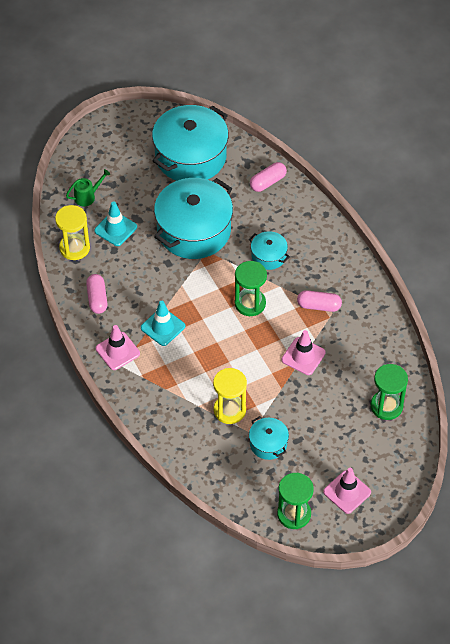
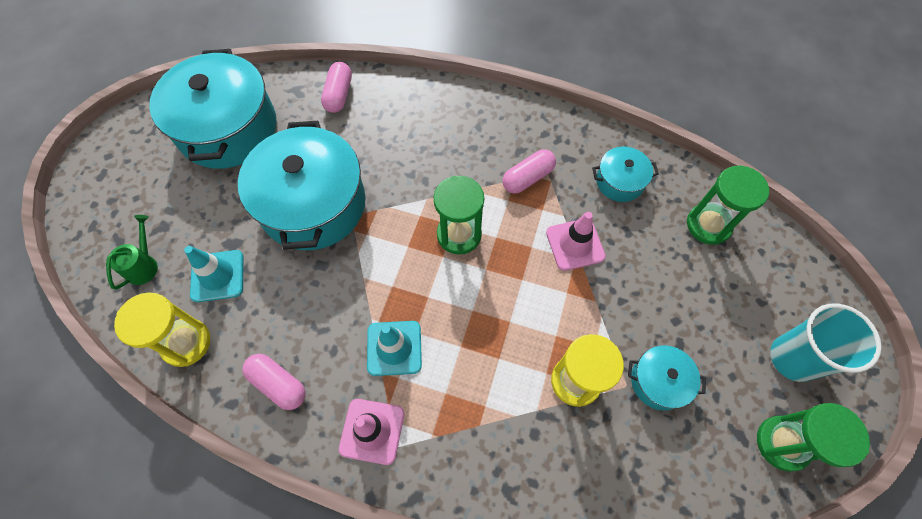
camera: 45 degrees left, 10 degrees up
(268, 256) = (421, 168): turquoise pot -> turquoise pot (619, 181)
(347, 492) = (793, 358): pink traffic cone -> turquoise cup

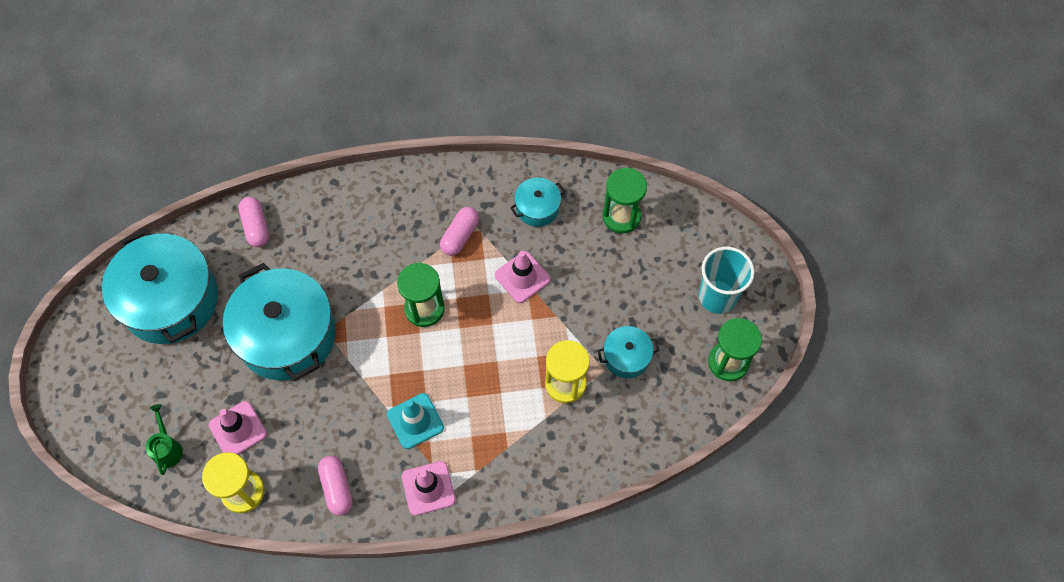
camera: 25 degrees left, 0 degrees up
(217, 276) = (238, 429): turquoise traffic cone -> pink traffic cone
(278, 384) = (337, 488): pink capsule -> pink capsule turned 60 degrees clockwise

